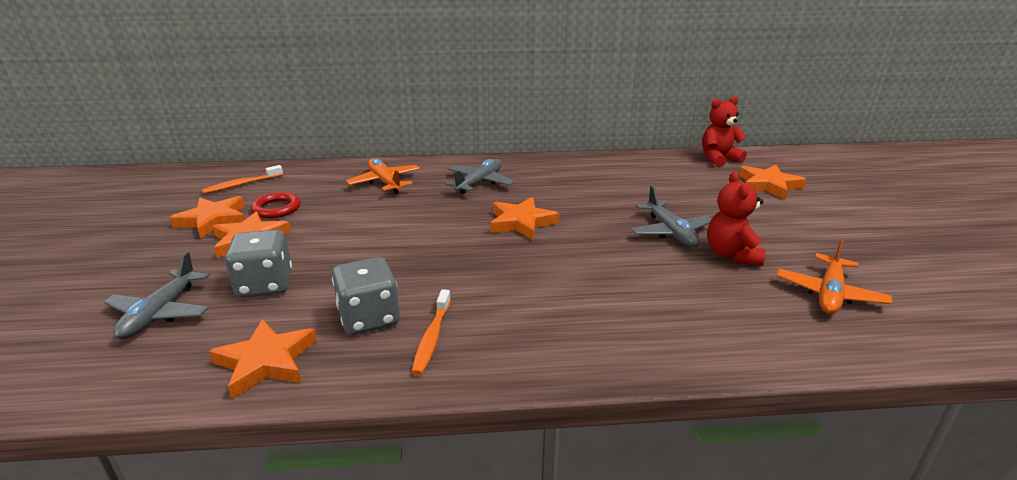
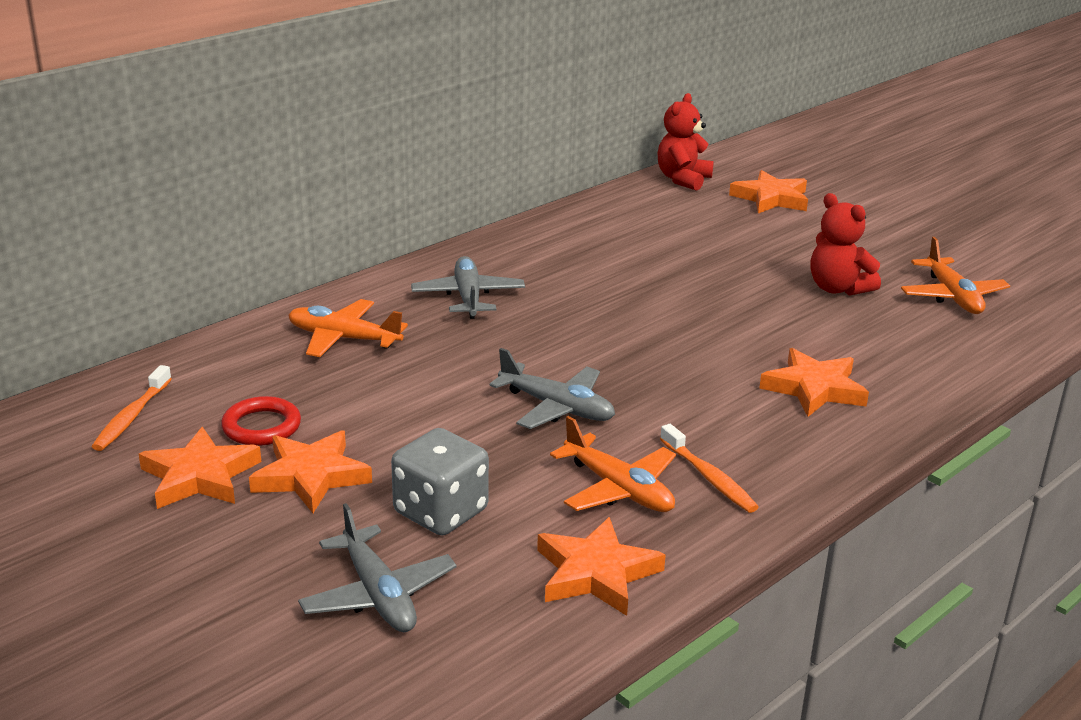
camera: 40 degrees left, 0 degrees up
(369, 318) = (619, 489): grey dice -> orange plane
(521, 222) = (598, 328): orange star -> orange star (814, 388)
(670, 232) = (756, 284): grey plane -> grey plane (557, 407)

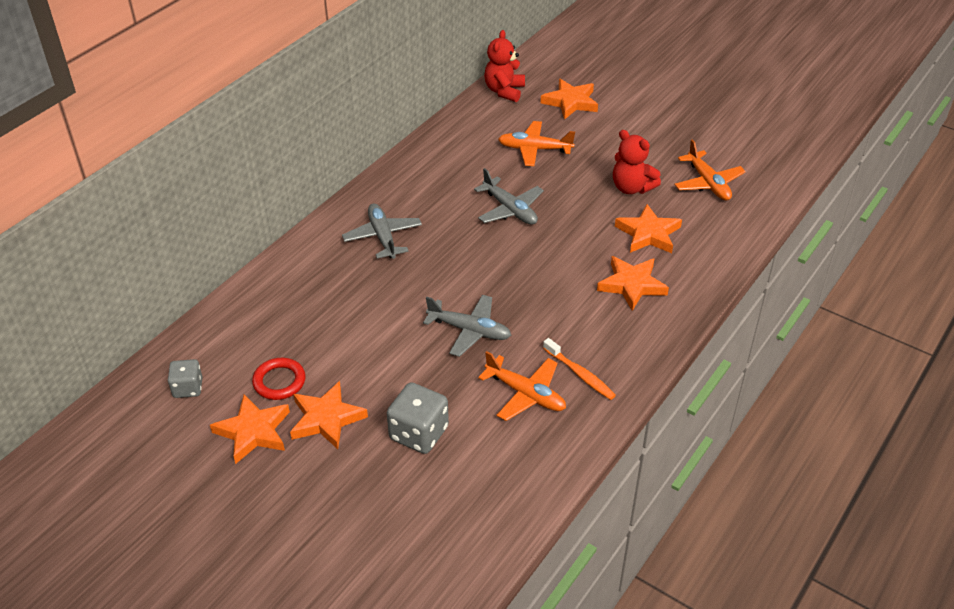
camera: 10 degrees left, 15 degrees up
(132, 417) = (188, 388): orange toothbrush -> grey dice
(343, 338) = (308, 291): orange plane -> orange plane (534, 149)
(378, 595) = (399, 506): grey plane -> grey plane (510, 209)
(596, 573) = (528, 465): orange star -> orange star (648, 234)

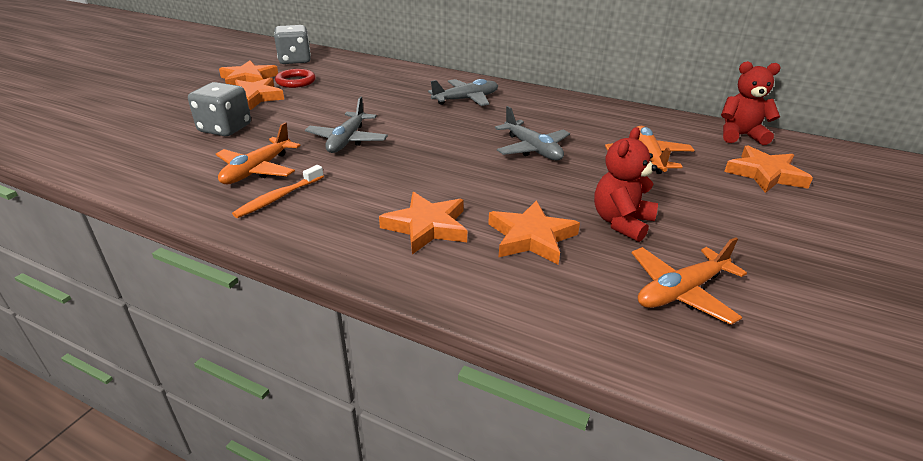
camera: 80 degrees right, 10 degrees down
(188, 388) = (295, 60): grey dice -> grey dice, size x1.60
(510, 209) = (532, 149): grey plane -> grey plane turned 75 degrees counterclockwise

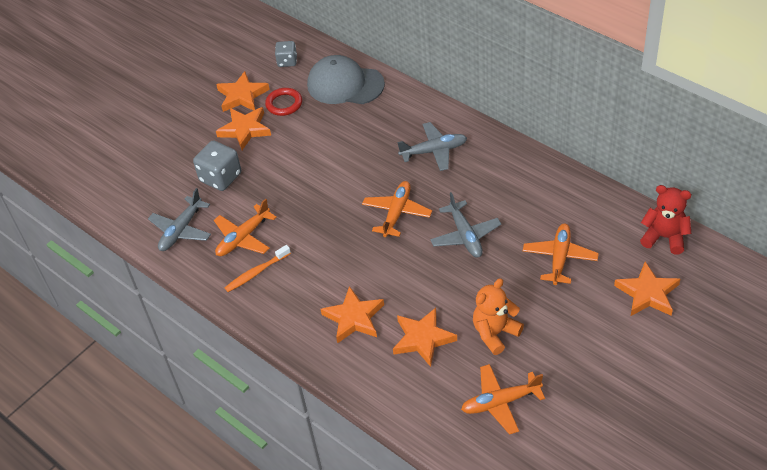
camera: 20 degrees right, 15 degrees up
(295, 60) = (287, 61): grey dice -> grey dice, size x0.63
(347, 140) = (316, 206): grey plane -> grey plane (181, 230)
(357, 69) = (345, 84): none -> grey cap
(445, 139) = (397, 213): none -> orange plane
(621, 222) = (495, 333): red teddy bear -> orange teddy bear

